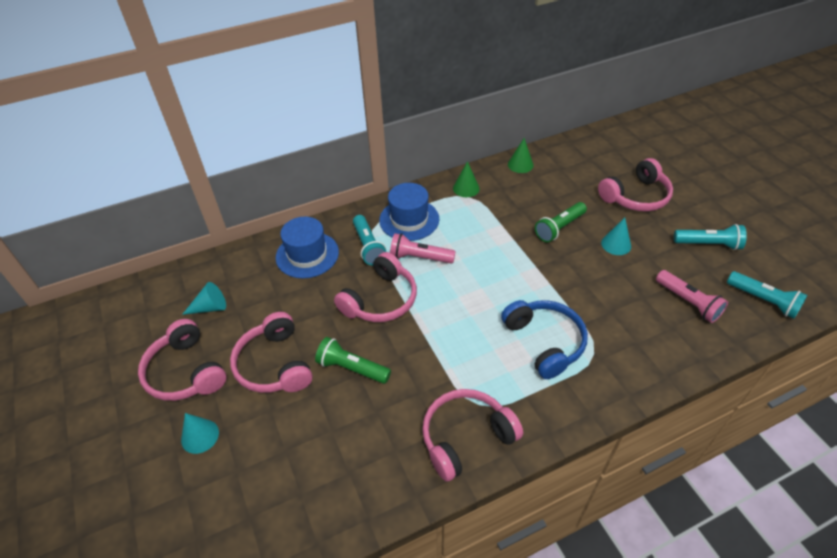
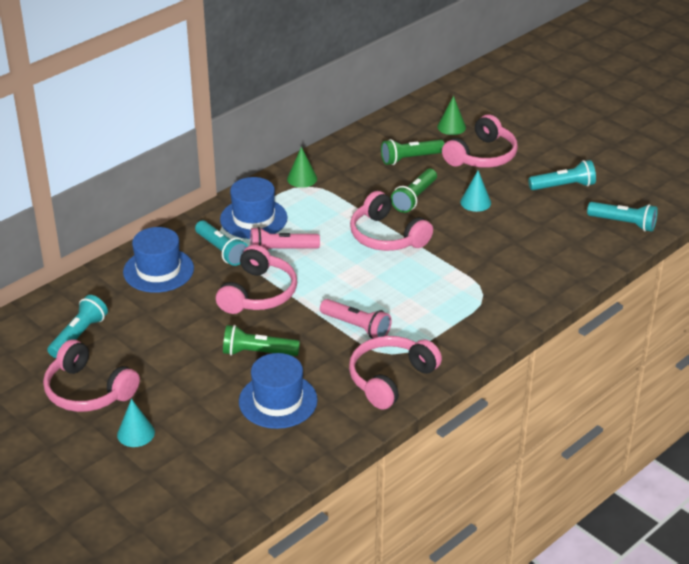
camera: 20 degrees left, 10 degrees down
(210, 307) = (79, 335): turquoise cone -> turquoise flashlight
(275, 364) = (178, 366): pink headphones -> pink headphones (387, 236)
(345, 434) = (278, 401): none -> blue hat
(520, 164) = (351, 146): green cone -> green cone (451, 127)
(544, 342) = (434, 295): blue headphones -> none
(568, 187) = (410, 159): none -> green flashlight
(688, 302) = (557, 238): pink flashlight -> pink flashlight (356, 327)

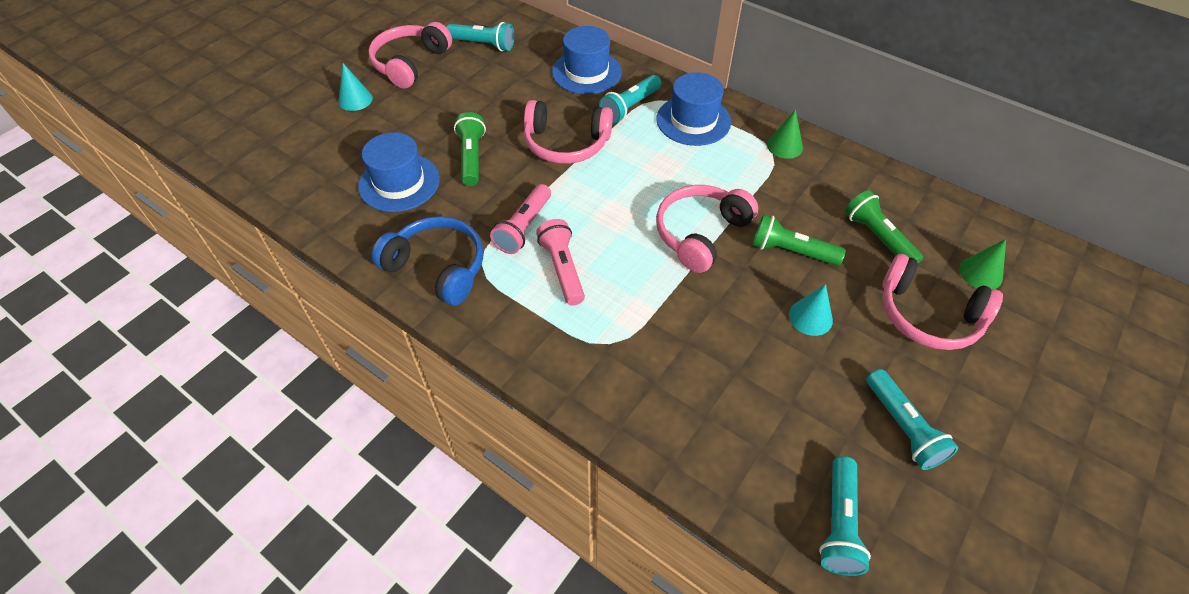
camera: 80 degrees right, 15 degrees up
(281, 250) = (644, 149): pink flashlight -> pink flashlight (562, 269)
(390, 379) = (437, 268): pink headphones -> blue headphones

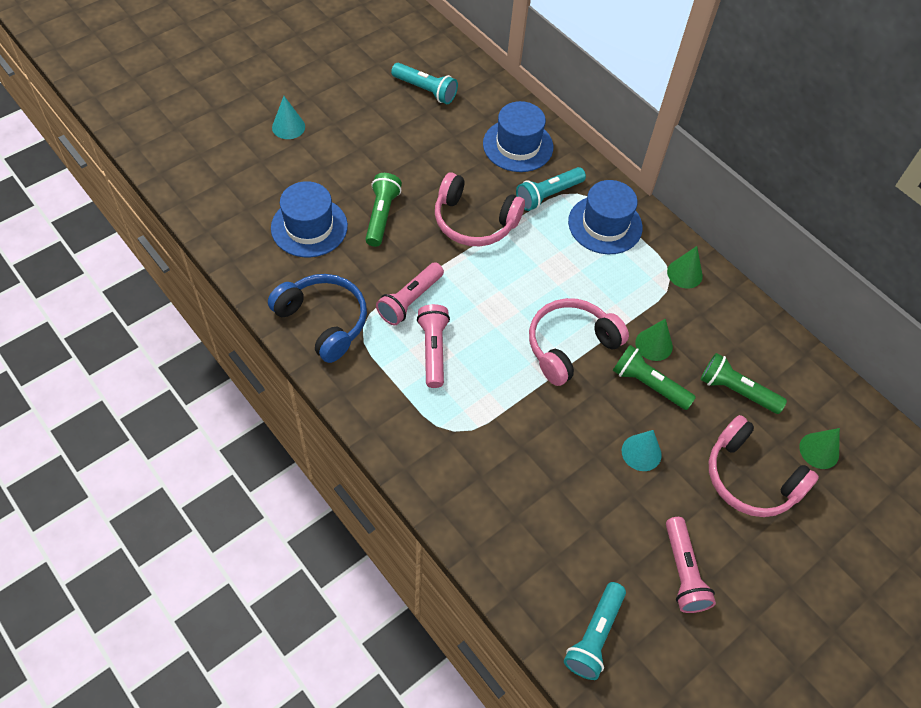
camera: 10 degrees right, 5 degrees up
(410, 63) = (349, 97): pink headphones -> none
(781, 214) = (654, 344): none -> green cone
(877, 237) = (736, 391): green flashlight -> green flashlight turned 45 degrees counterclockwise
(903, 427) = (683, 572): turquoise flashlight -> pink flashlight

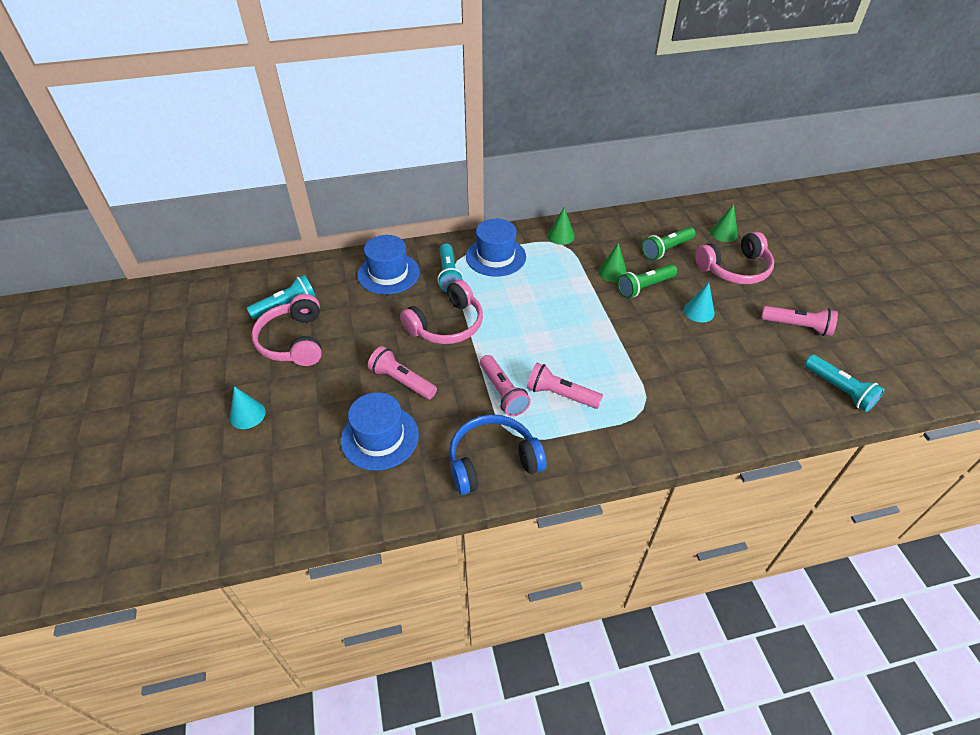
camera: 60 degrees left, 10 degrees down
(382, 216) = (402, 381): green flashlight -> pink flashlight
(570, 346) = (594, 314): pink headphones -> pink headphones (294, 341)

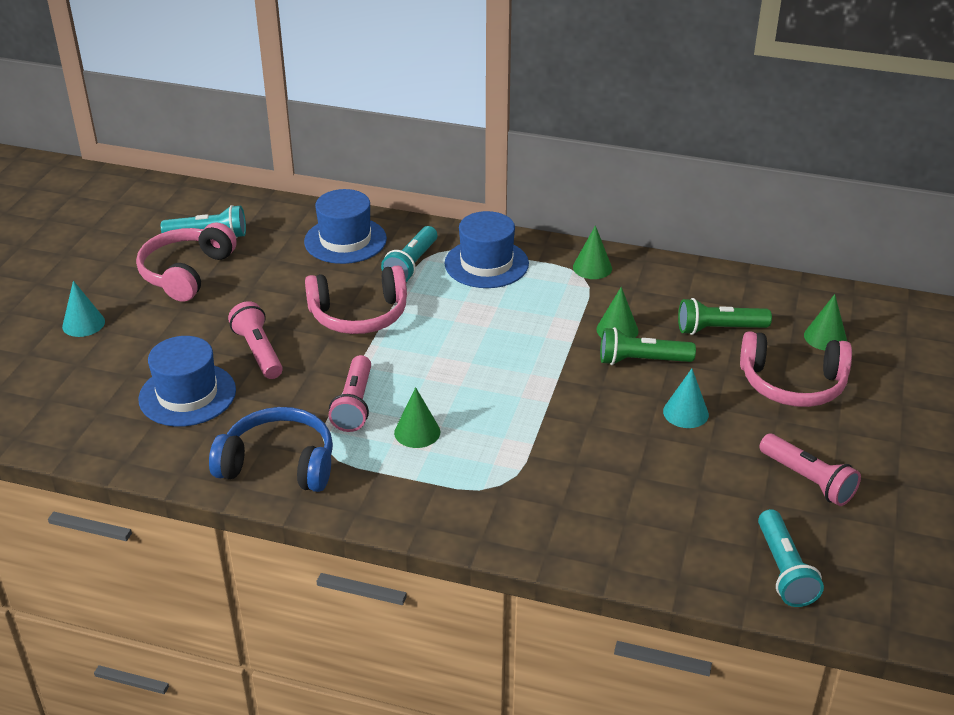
camera: 30 degrees right, 10 degrees down
(560, 394) = (417, 432): pink flashlight -> green cone

